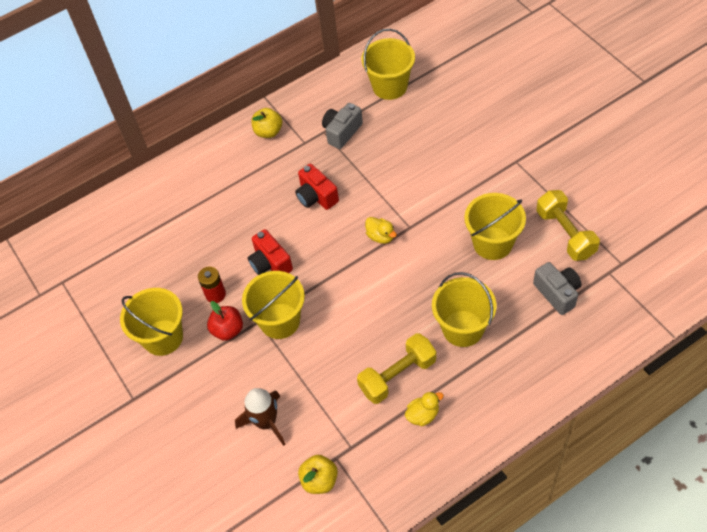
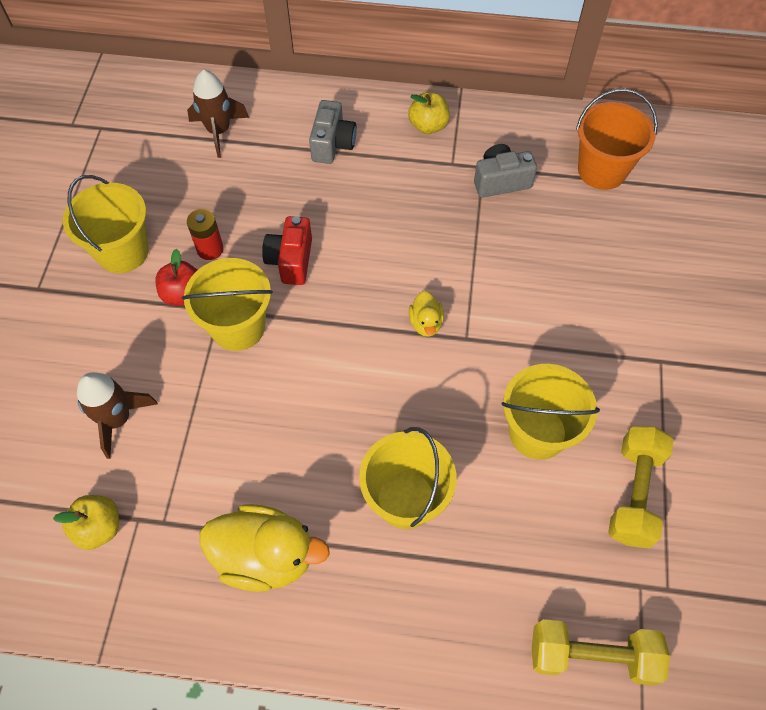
camera: 35 degrees right, 5 degrees up
(143, 227) = (219, 131): none -> brown rocket
(316, 196) = (405, 228): red camera -> none
(390, 86) = (602, 170): yellow bucket -> orange bucket
(397, 375) = (286, 488): yellow dumbbell -> yellow dumbbell (592, 655)
(423, 415) = (266, 556): yellow duck -> yellow duck, size x2.03
(557, 293) = (552, 555): grey camera -> grey camera (332, 144)

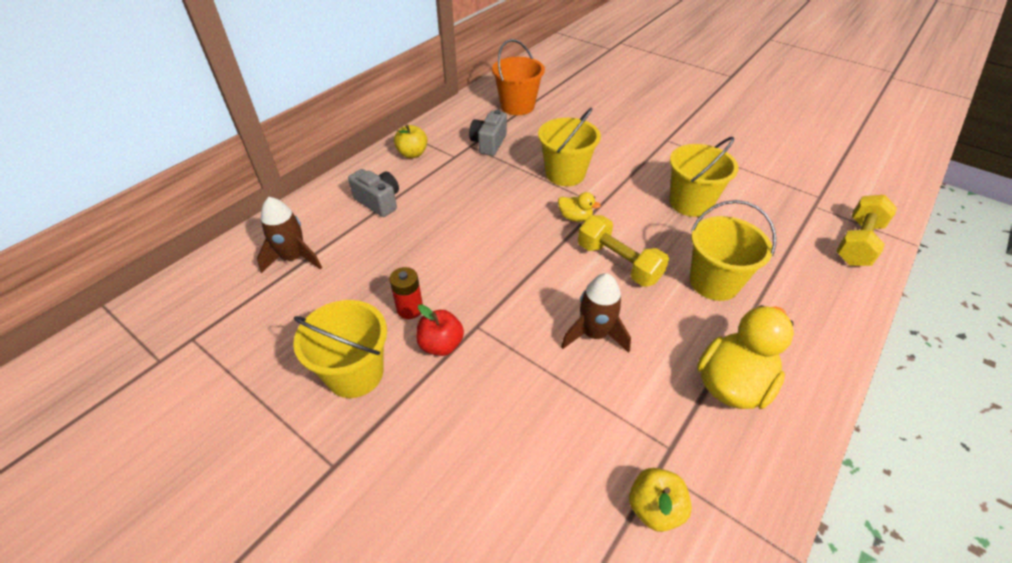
camera: 60 degrees left, 15 degrees down
(117, 419) = (541, 447): brown rocket -> brown rocket (594, 334)
(238, 327) = (503, 320): yellow bucket -> yellow bucket (565, 174)
(291, 260) = (465, 264): red camera -> none
(634, 493) = (751, 184): yellow dumbbell -> yellow dumbbell (618, 263)

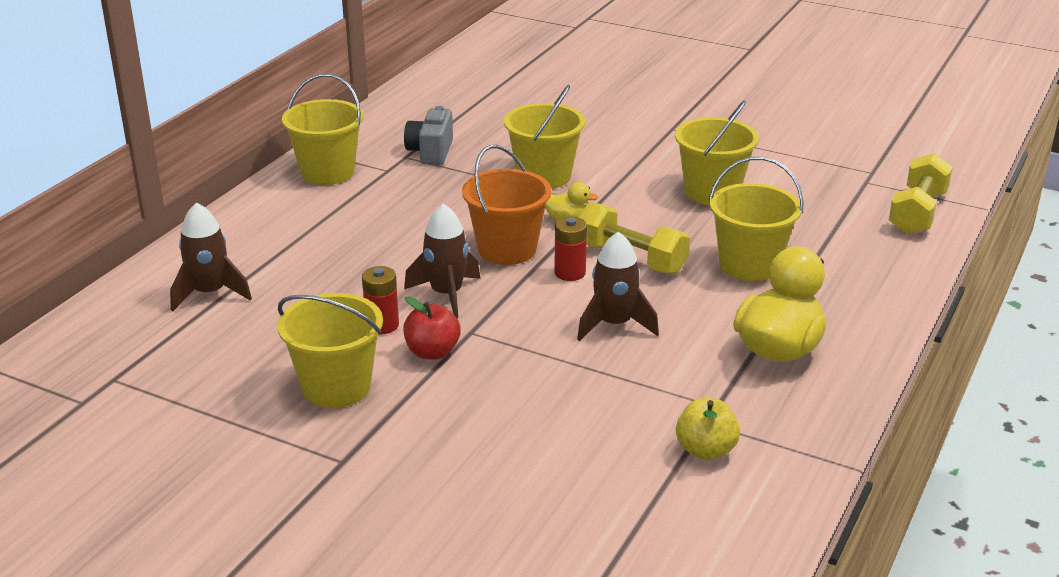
camera: 10 degrees left, 15 degrees down
(379, 202) = (300, 227): grey camera -> none
(412, 154) = (327, 172): yellow apple -> yellow bucket
(467, 282) = (446, 294): none -> brown rocket
(517, 106) = (459, 106): orange bucket -> orange bucket (507, 249)
(567, 272) = (570, 273): none -> red battery

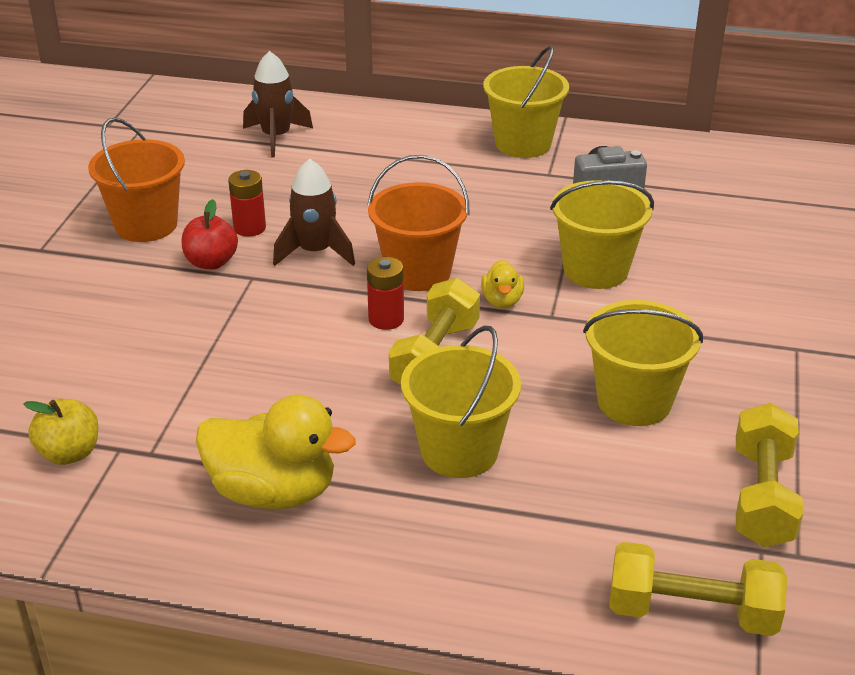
camera: 75 degrees right, 5 degrees up
(336, 387) = (146, 225): yellow bucket -> orange bucket
(614, 324) = (291, 363): brown rocket -> none
(818, 171) = (762, 496): none -> yellow dumbbell

